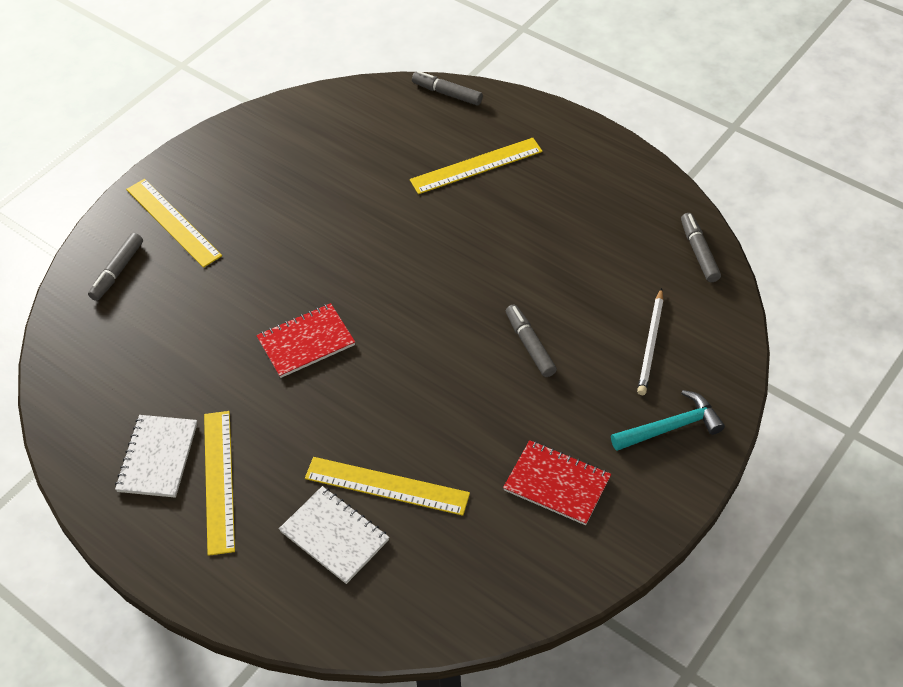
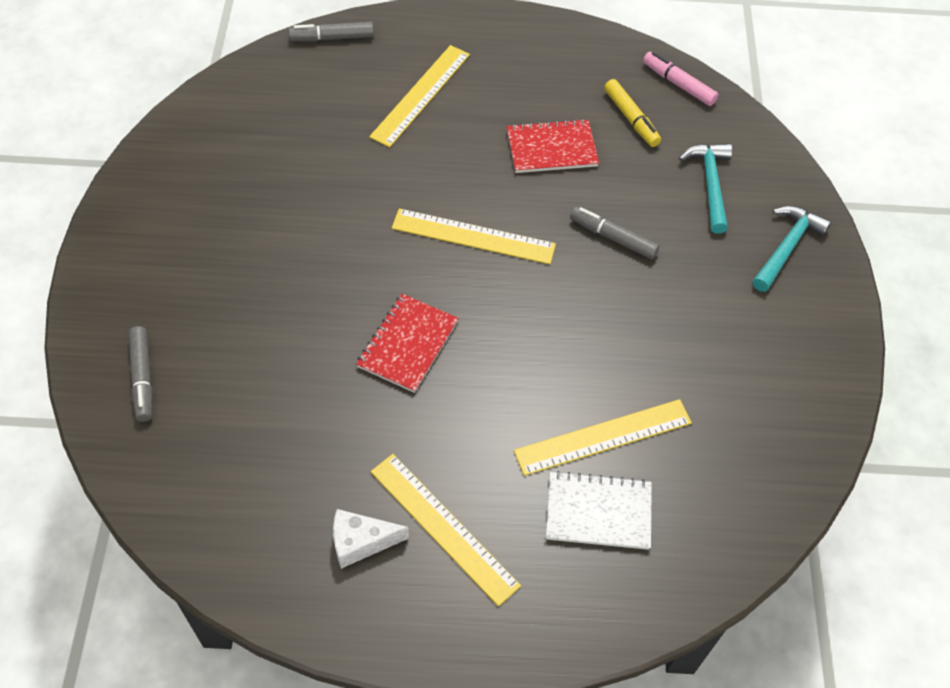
camera: 40 degrees left, 5 degrees up
(158, 457) = (361, 542): white notebook -> white cheese
(173, 222) = (159, 296): yellow ruler -> yellow ruler (473, 236)
(557, 484) = (742, 348): red notebook -> red notebook (551, 148)
(631, 261) = (631, 118): none -> yellow marker
(651, 344) = (710, 184): white pencil -> turquoise hammer
(699, 252) = (678, 84): grey marker -> pink marker

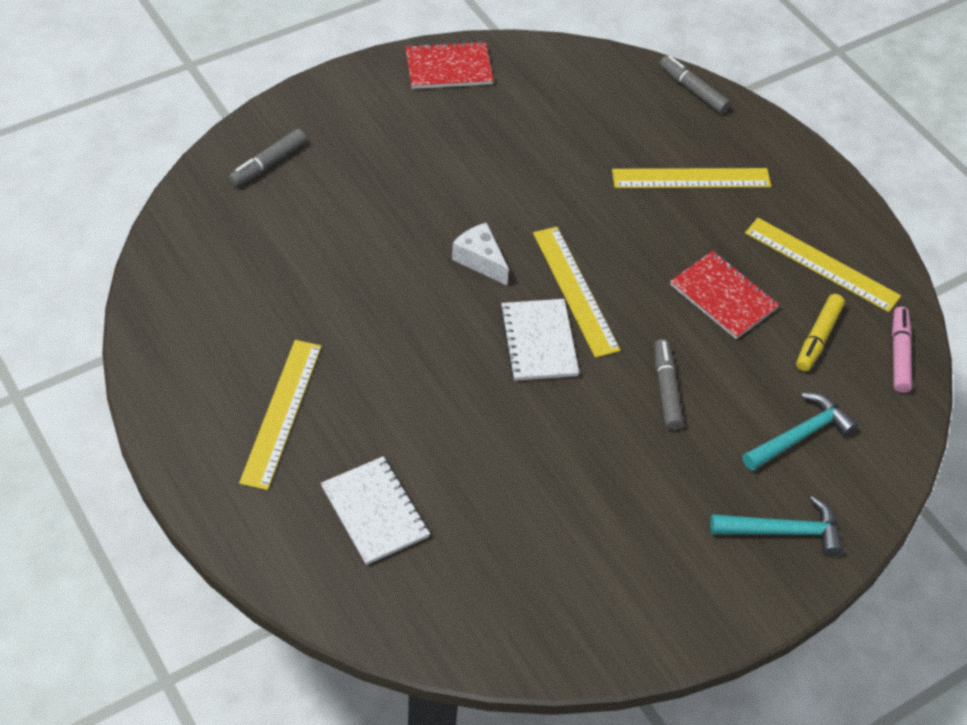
camera: 55 degrees right, 5 degrees down
(361, 542) = (230, 367): white cheese -> white cheese (480, 260)
(408, 344) = (430, 303): red notebook -> red notebook (448, 68)
(506, 292) = (538, 341): none -> white notebook
(603, 437) = (450, 481): yellow ruler -> yellow ruler (821, 264)

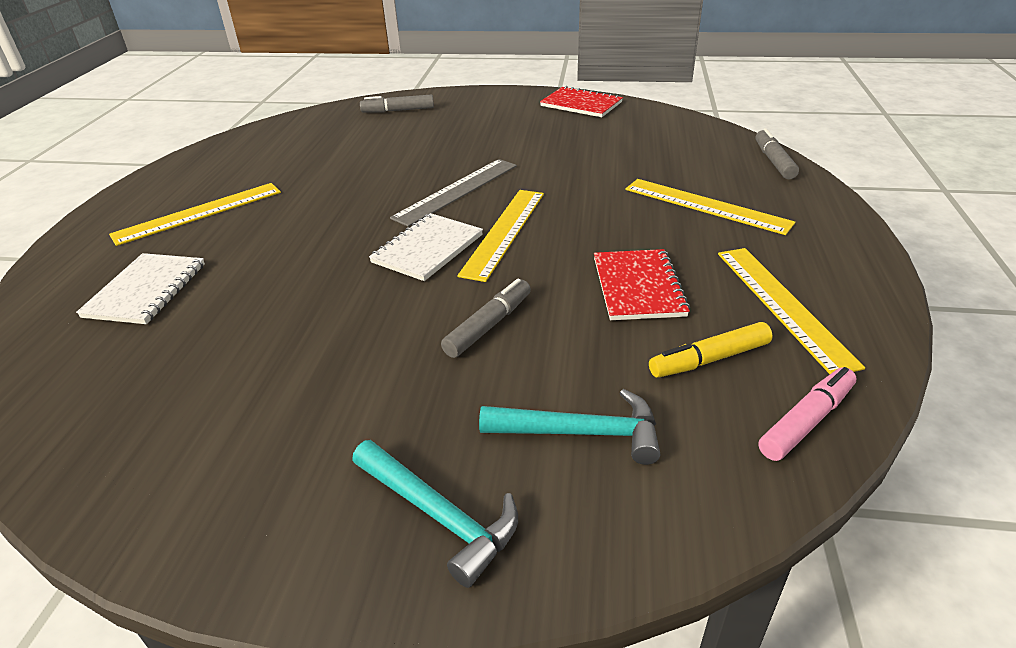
camera: 45 degrees right, 15 degrees down
(480, 260) = (457, 191): white cheese -> grey ruler

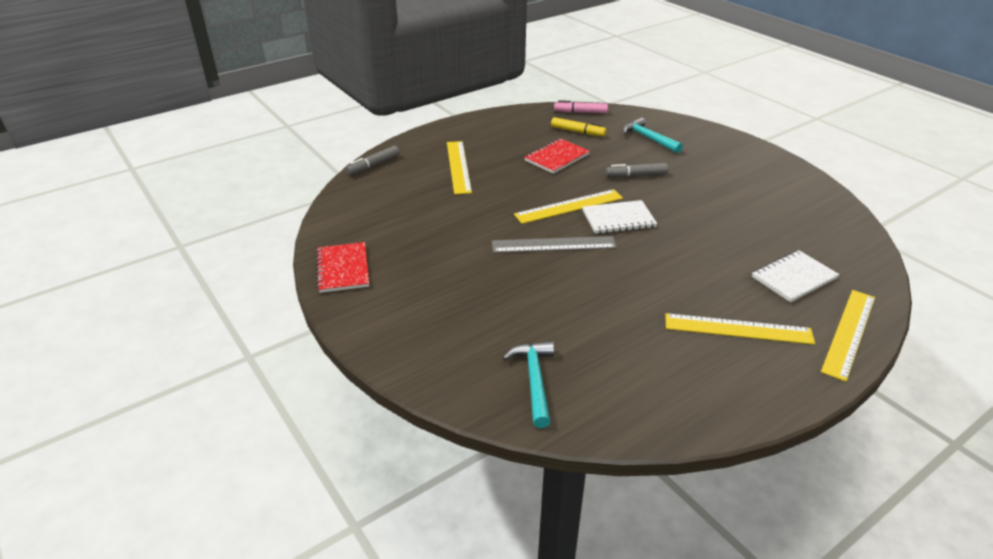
camera: 135 degrees left, 0 degrees up
(398, 111) = (469, 366): grey marker -> none
(440, 516) = (713, 144): turquoise hammer -> turquoise hammer (534, 380)
(783, 305) = (522, 129): yellow ruler -> yellow ruler (849, 333)

